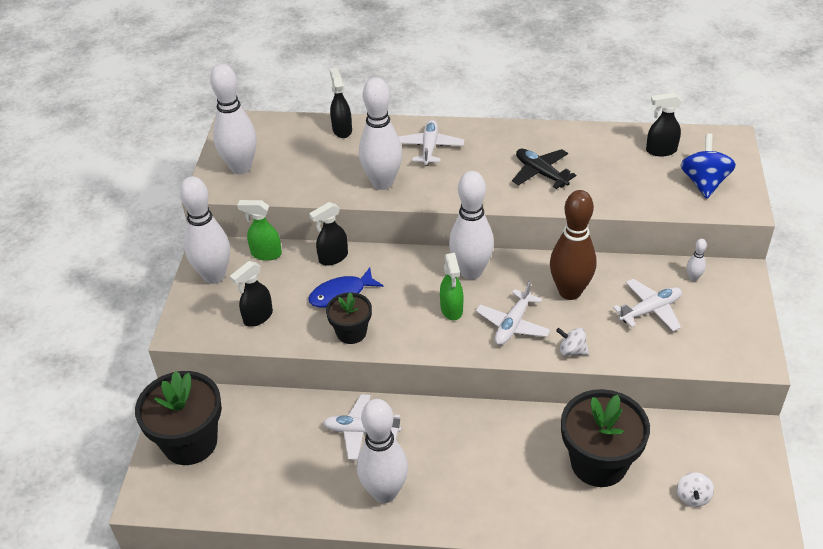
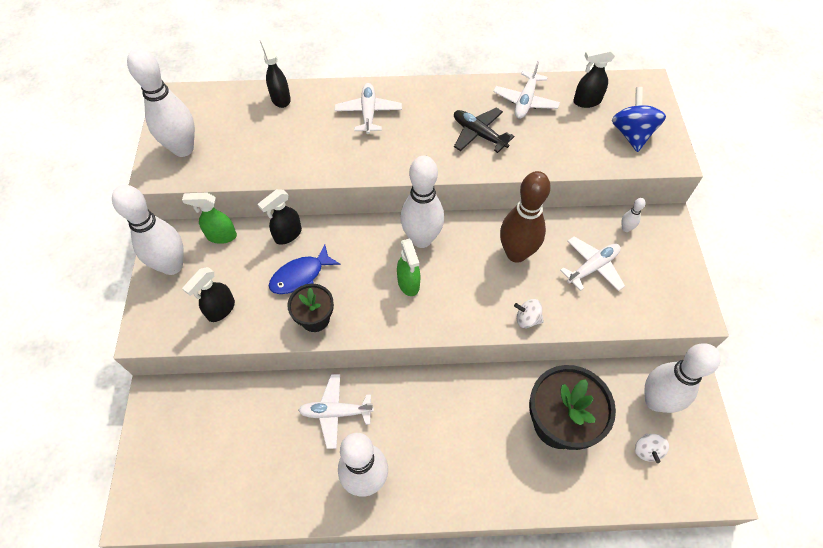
camera: 10 degrees left, 15 degrees up
(190, 442) = (171, 443): black flower pot -> none
(382, 183) = (327, 156): white bowling pin -> white bowling pin (655, 401)
(513, 324) = (468, 295): white plane -> white plane (525, 101)

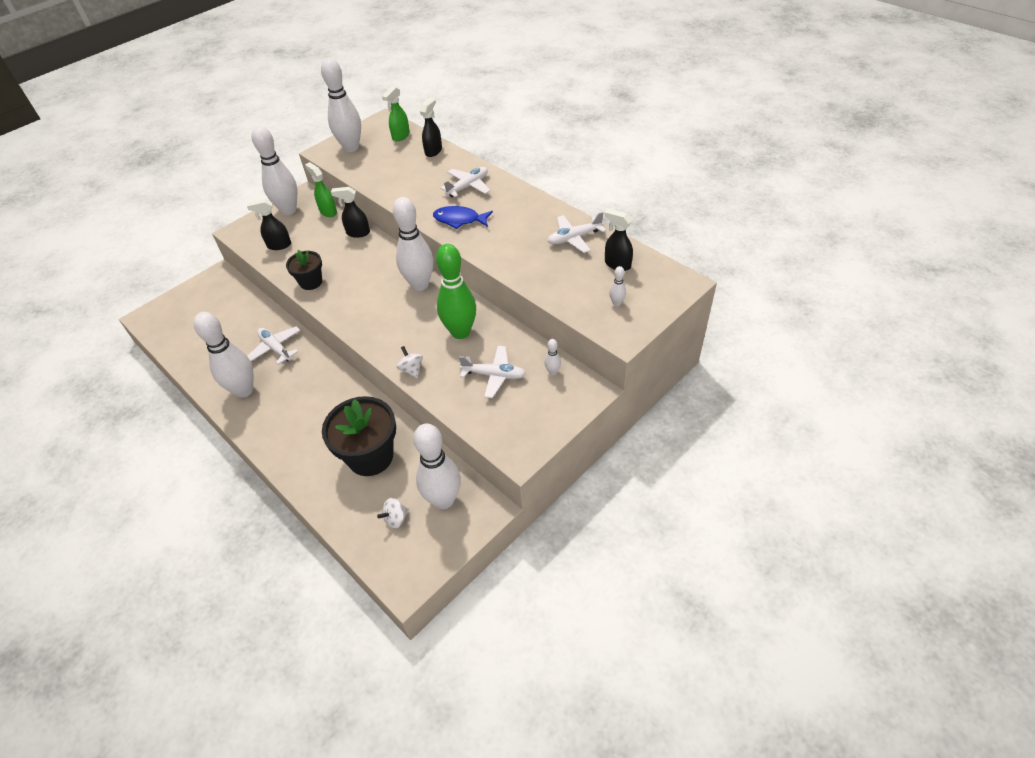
camera: 50 degrees right, 10 degrees down
(300, 276) = (334, 257): blue fish -> blue fish (459, 220)
(408, 283) = (379, 301): green spray bottle -> green spray bottle (400, 136)
(479, 134) = (513, 238): black plane -> none
(516, 253) = (460, 332): brown bowling pin -> green bowling pin
(631, 134) = (616, 303): blue spinning top -> white bowling pin

